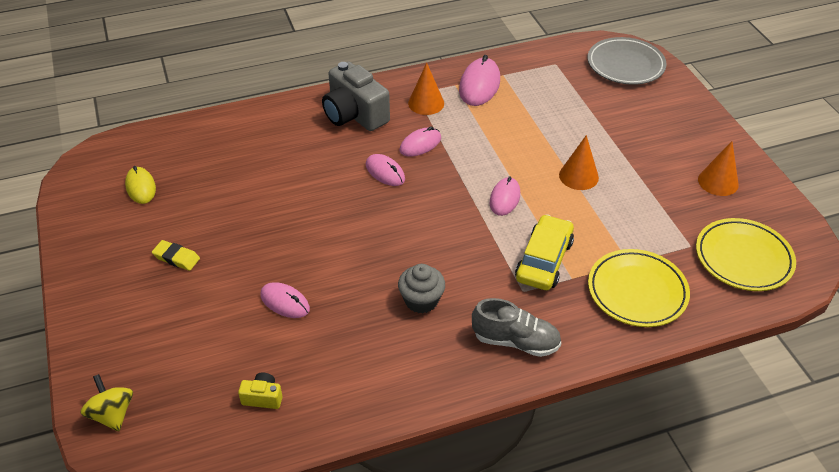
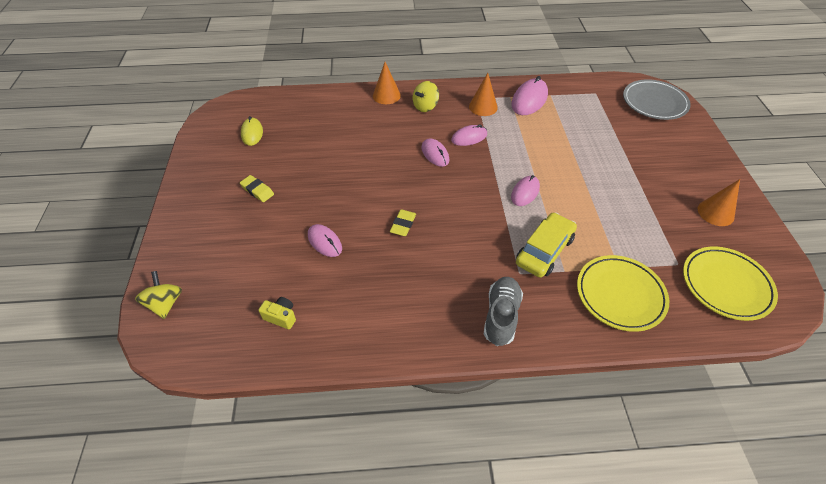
camera: 15 degrees right, 5 degrees up
(354, 115) = (425, 106): grey camera -> yellow spinning top
(373, 263) = (403, 225): none -> yellow eraser
(421, 300) = (432, 263): grey cupcake -> none
(515, 341) = (501, 316): grey shoe -> grey shoe turned 105 degrees counterclockwise
(578, 176) = (592, 185): orange cone -> orange cone (386, 95)

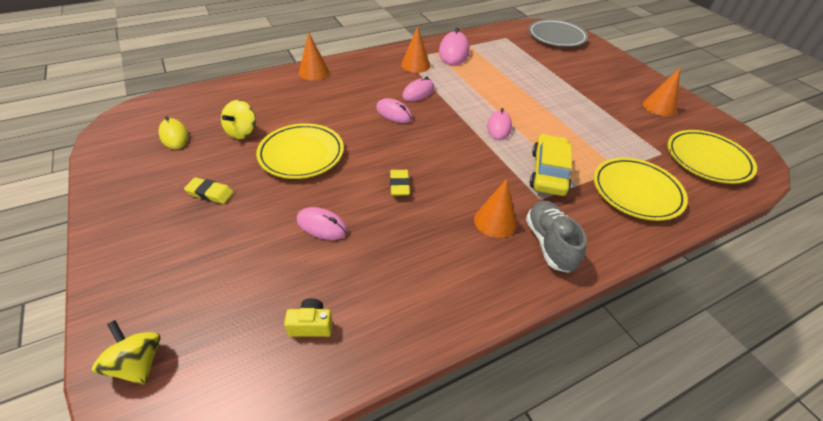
camera: 25 degrees left, 5 degrees down
(338, 174) = (301, 154): none -> yellow plate
(425, 106) = (359, 74): yellow spinning top -> yellow spinning top (242, 132)
(465, 281) = (495, 221): none -> orange cone

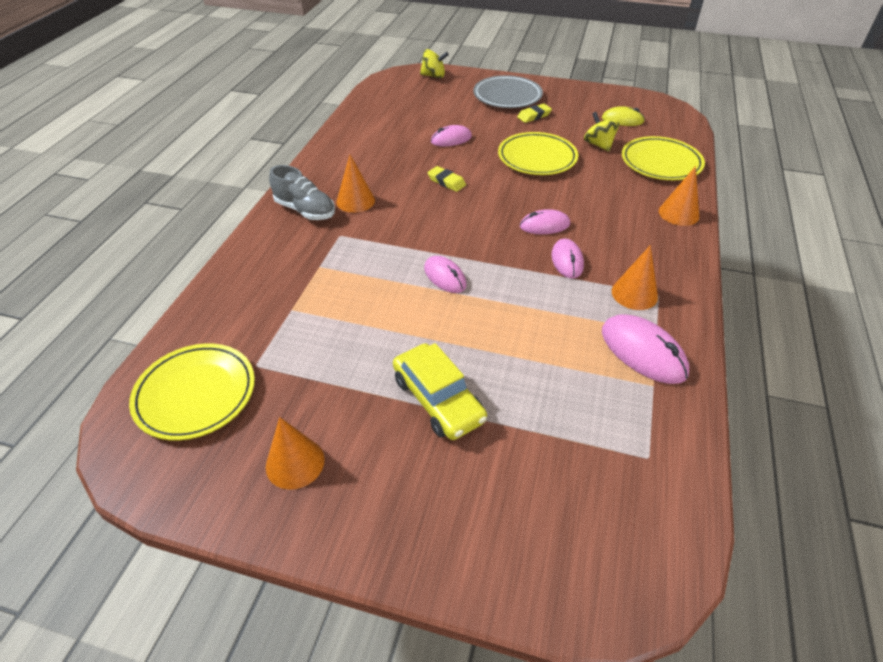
camera: 135 degrees right, 0 degrees up
(311, 325) = (389, 113): yellow camera -> none
(548, 172) = (353, 261): yellow car -> yellow car (438, 399)
(556, 37) = (596, 549): grey plate -> grey plate (507, 96)
(636, 192) = (261, 294): yellow plate -> yellow plate (661, 163)

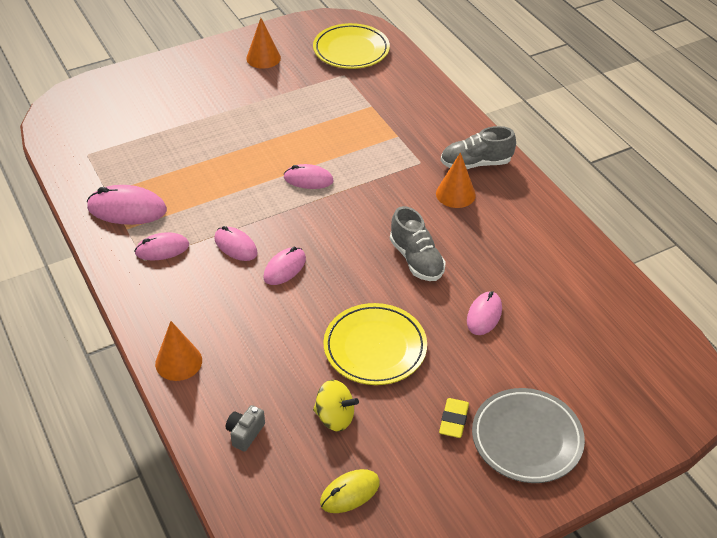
camera: 135 degrees right, 0 degrees up
(433, 76) = (657, 414): yellow spinning top -> none
(438, 399) = (227, 115): yellow car -> none
(446, 182) = (416, 259): yellow eraser -> grey shoe
(634, 294) = (162, 249): orange cone -> pink mouse
(661, 163) = (245, 433): yellow plate -> grey camera

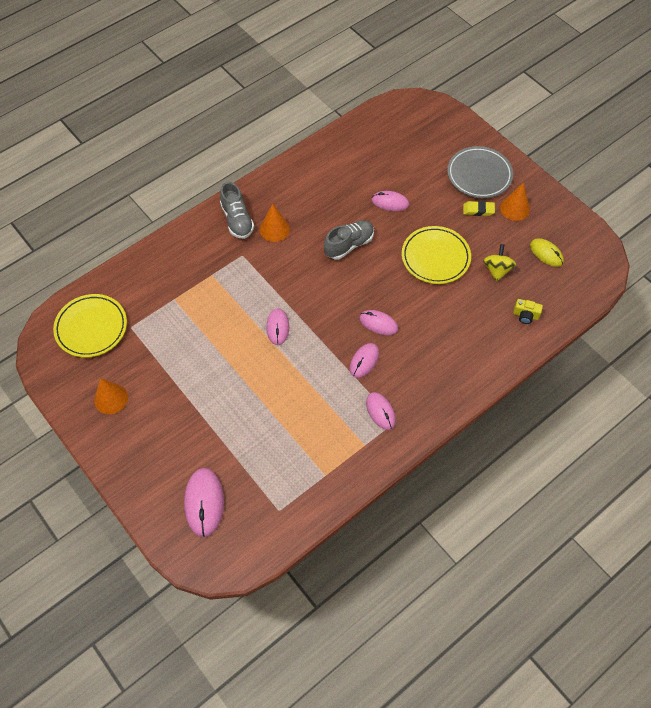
camera: 100 degrees left, 15 degrees up
(127, 209) = (342, 452): pink mouse -> pink mouse (204, 502)
(178, 362) = (483, 369): orange cone -> orange cone (515, 208)
(245, 433) = (525, 315): grey camera -> yellow camera

